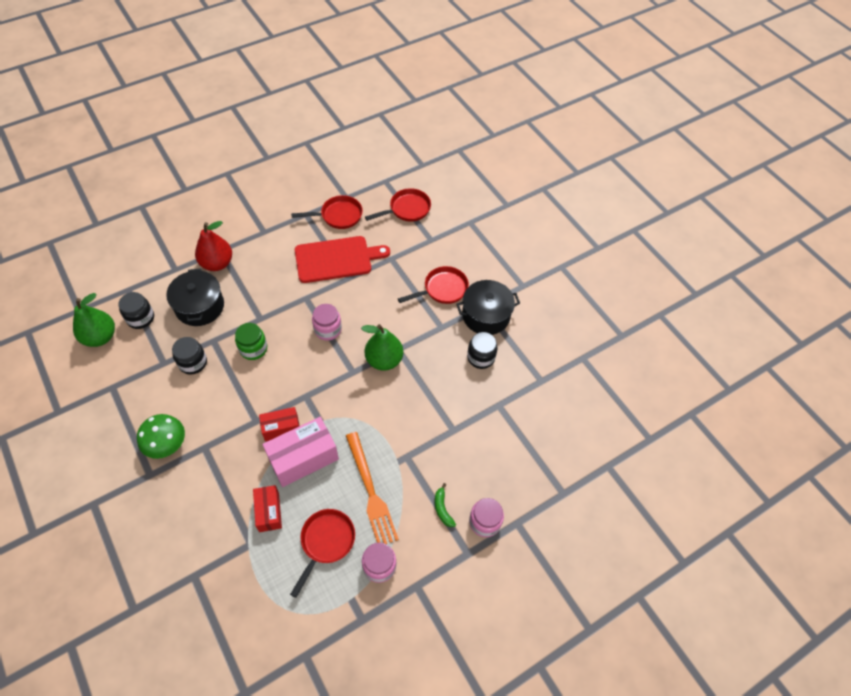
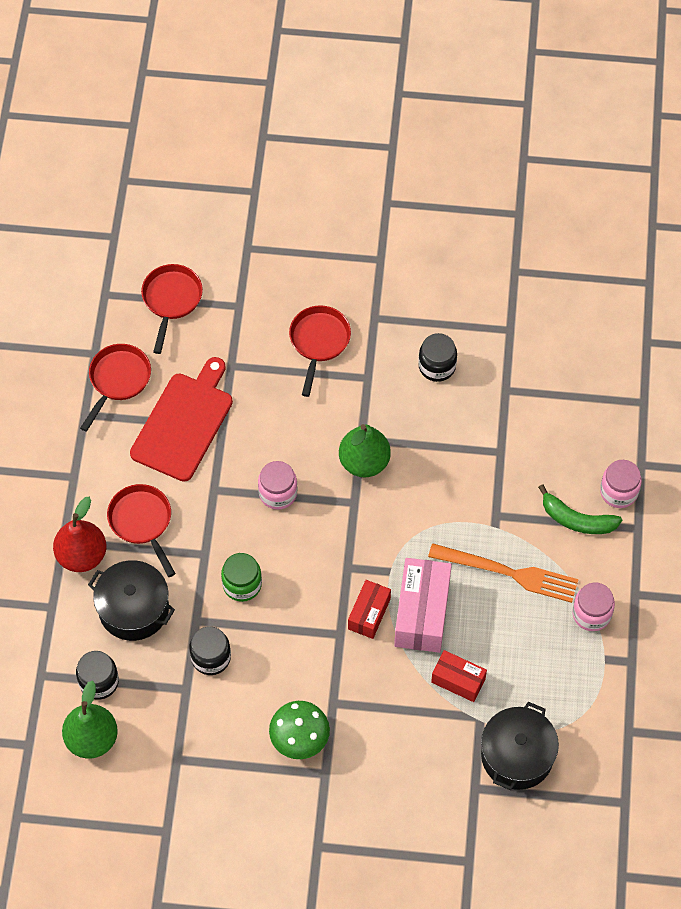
camera: 50 degrees left, 5 degrees up
(326, 542) = (531, 646): red pan -> red pan (142, 522)
(442, 508) = (576, 519): green banana -> green banana, size x1.61
(486, 315) = (389, 324): black pot -> black pot (517, 755)

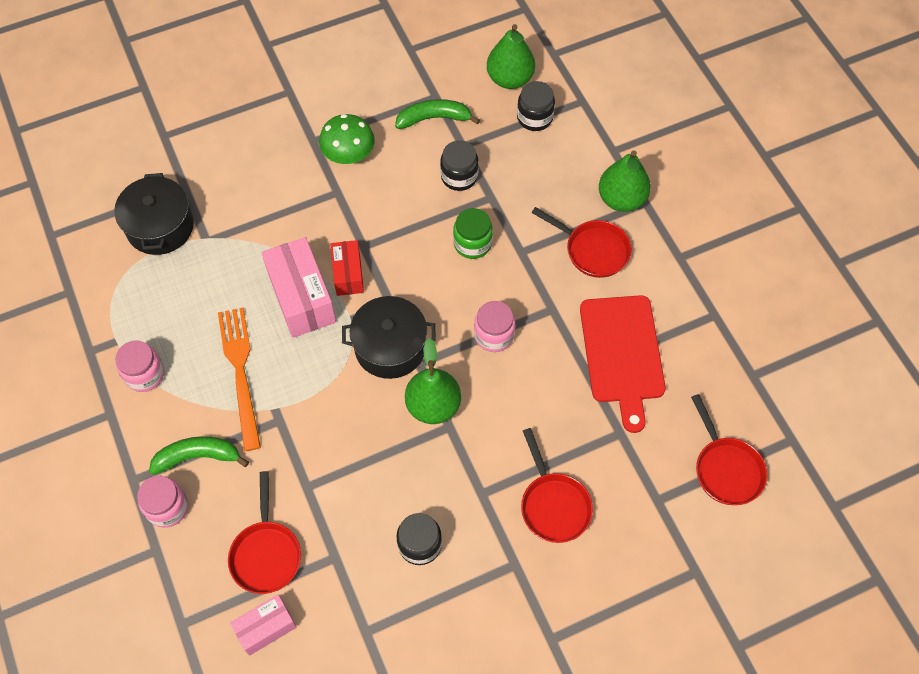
camera: 150 degrees right, 0 degrees up
(82, 555) = (621, 199): red pear -> green pear
(118, 380) = (711, 361): red pan -> red pan (266, 554)
(133, 609) = (548, 181): black pot -> black pot (390, 347)
(194, 734) = (434, 118): none -> green banana
(458, 680) = (240, 259): red box -> none
(508, 573) = (240, 372): orange fork -> orange fork turned 90 degrees clockwise
(582, 368) = (266, 628): none -> pink box

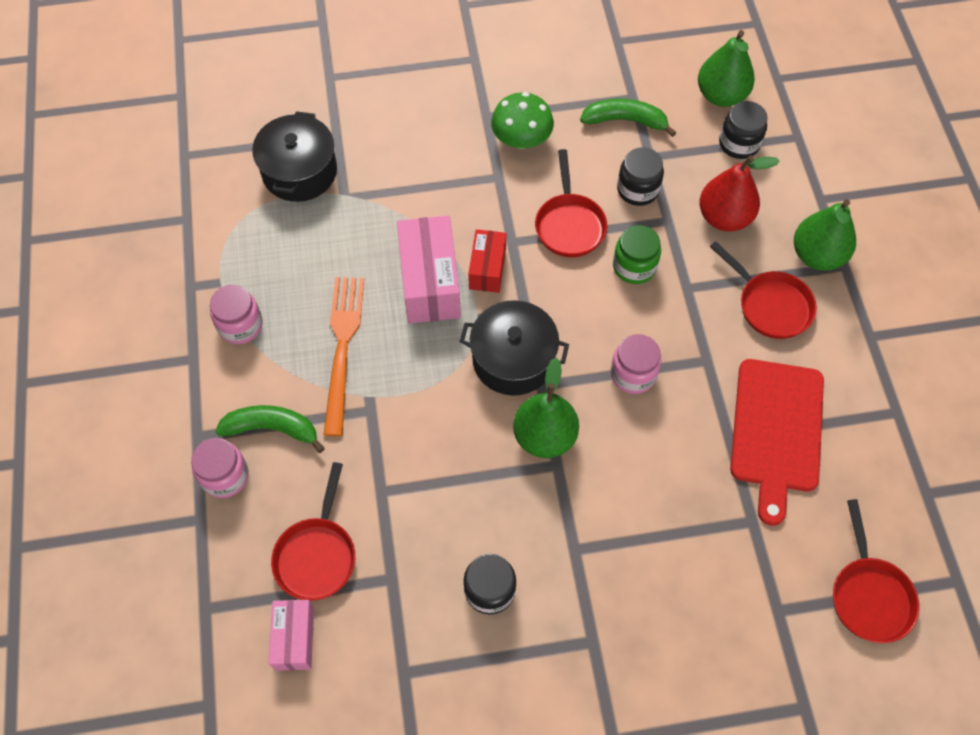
camera: 15 degrees right, 0 degrees up
(266, 628) = (294, 638): pink box -> pink box turned 75 degrees counterclockwise
(537, 184) = (724, 217): none -> red pear
(553, 505) = (654, 585): red pan -> red pan (569, 225)

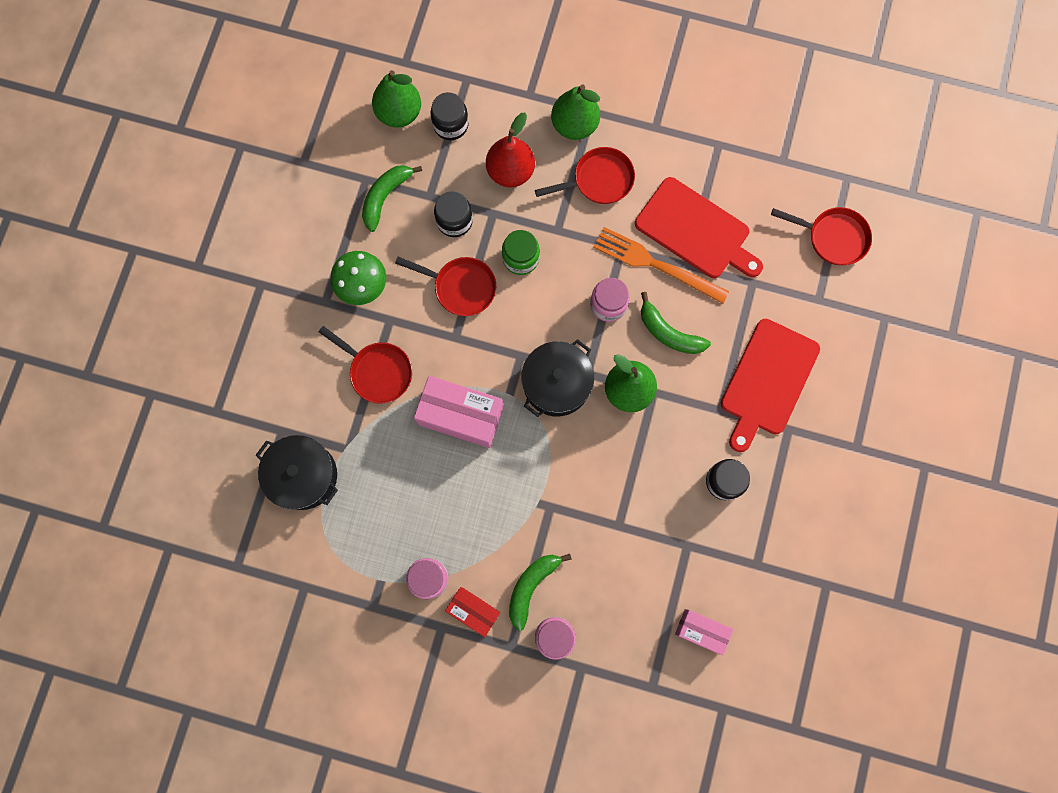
camera: 65 degrees left, 15 degrees up
(317, 555) = (646, 591): red pan -> red pan (378, 371)
(343, 347) = (487, 506): orange fork -> orange fork (656, 264)
(487, 268) = (470, 367): red box -> red box (473, 611)
(636, 451) = (668, 332): none -> green banana
(640, 590) = (767, 381): none -> red cutting board

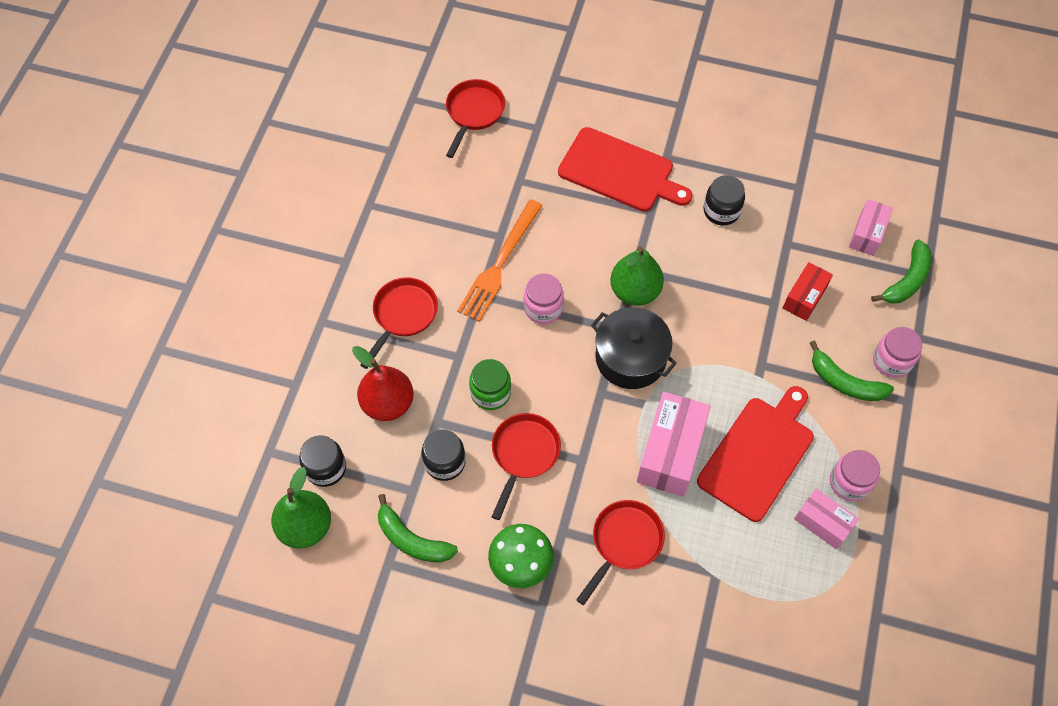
camera: 90 degrees left, 15 degrees down
(303, 476) = (751, 622): black pot -> none
(390, 548) = (822, 523): none -> pink box
(473, 611) = (877, 437): red box -> red box (804, 297)
(574, 125) = (336, 338): green pear -> none
(599, 180) = (403, 315): red pan -> red pan turned 45 degrees clockwise
(668, 332) = (572, 254): green banana -> green banana (906, 280)
(696, 231) = (463, 227): red cutting board -> red cutting board (758, 454)

